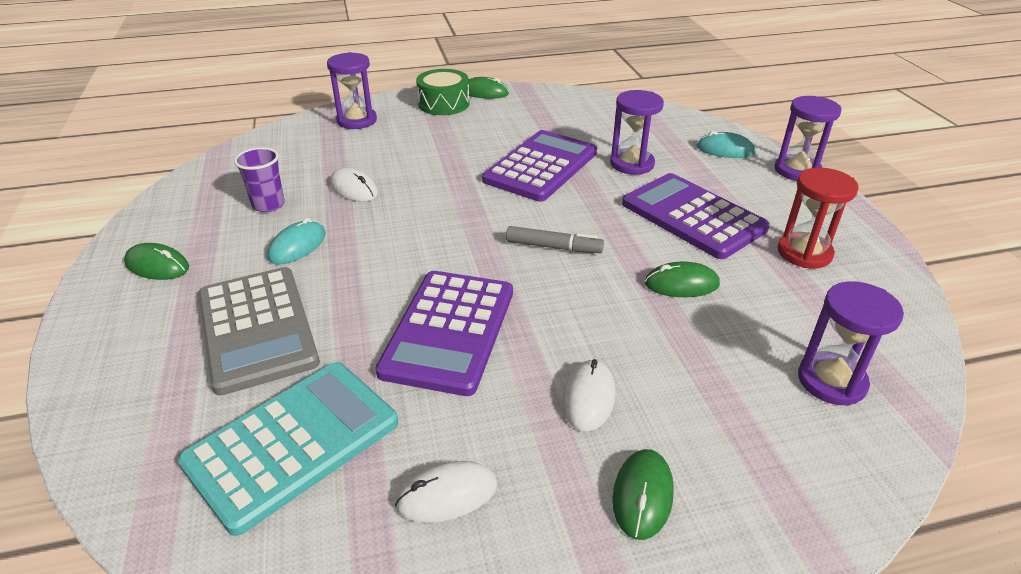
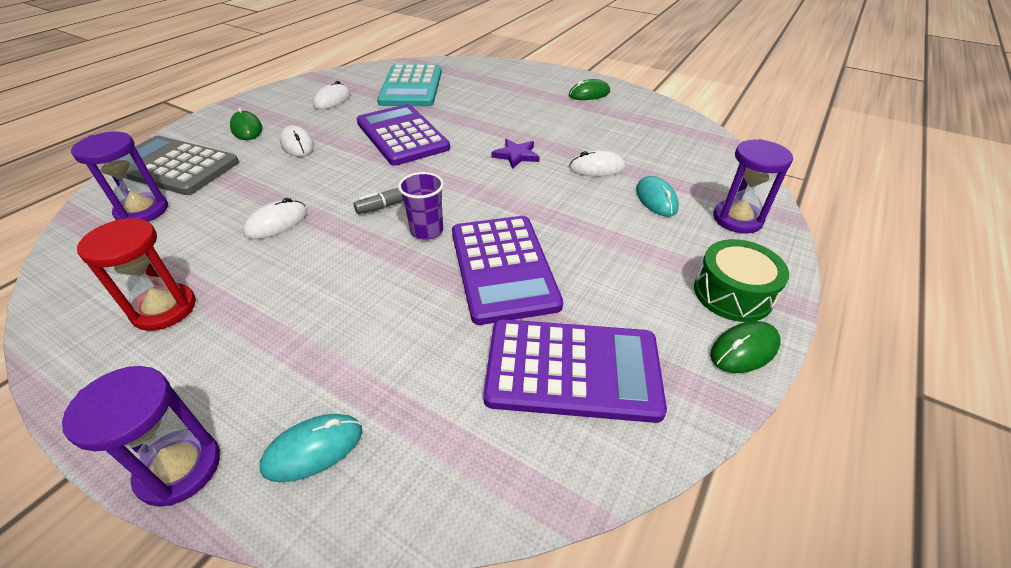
camera: 135 degrees right, 5 degrees up
(257, 328) = (492, 99): grey calculator -> grey calculator (173, 166)
(268, 205) = (616, 135): purple cup -> purple cup (427, 231)
(297, 246) = (550, 128): turquoise mouse -> turquoise mouse (656, 199)
(387, 235) = (516, 155): none -> purple star
(632, 164) = (418, 331): purple hourglass -> none
(681, 284) = (276, 223): green mouse -> white mouse
(692, 216) = (300, 292): purple calculator -> purple calculator (572, 370)

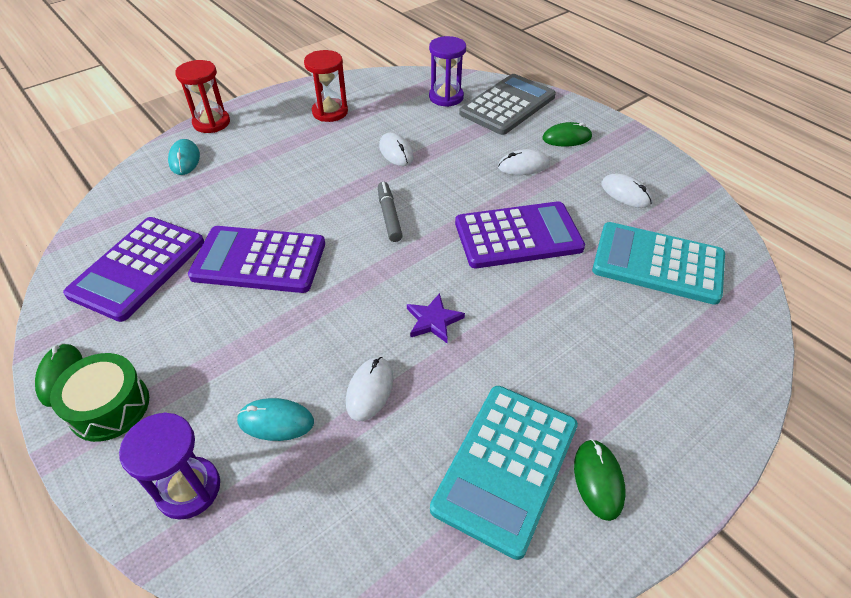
camera: 110 degrees right, 5 degrees up
(179, 468) = (211, 123): purple hourglass -> red hourglass
(427, 231) = (336, 226): purple cup -> none
(605, 116) = (506, 466): none -> turquoise calculator

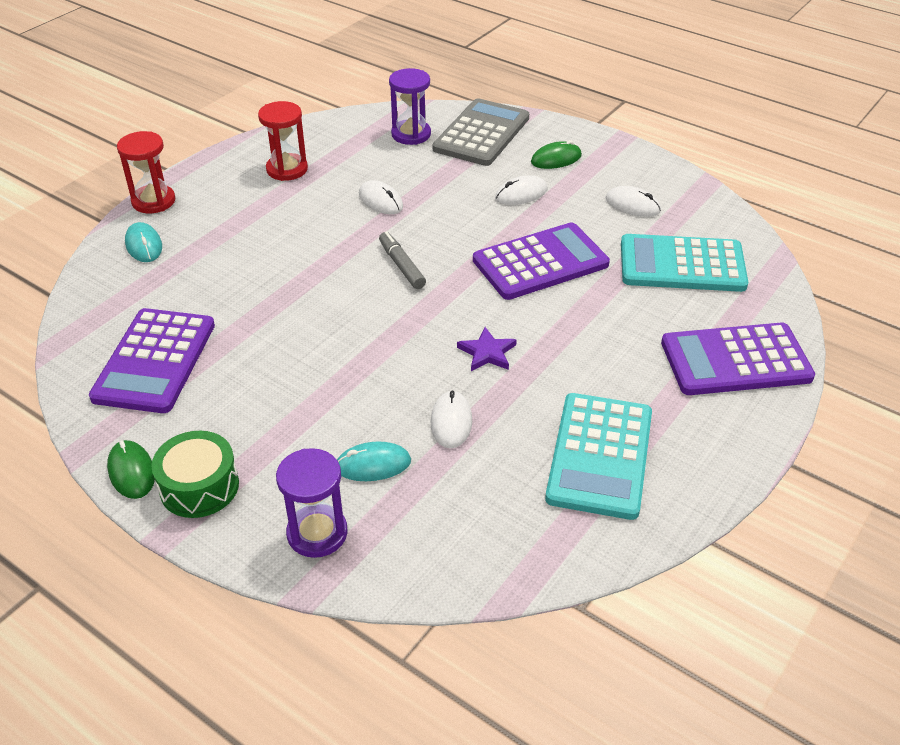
camera: 15 degrees left, 5 degrees down
(259, 260) = (284, 331): purple calculator -> purple calculator (735, 360)
(598, 480) = (682, 449): green mouse -> none

